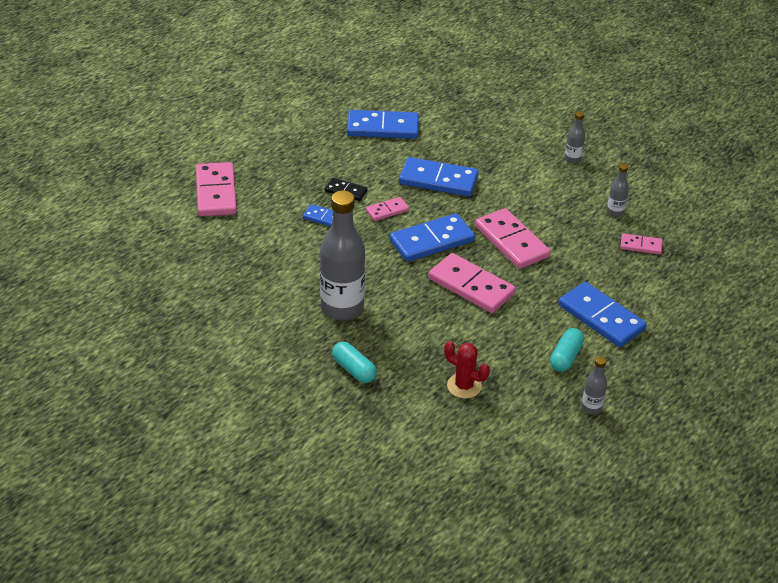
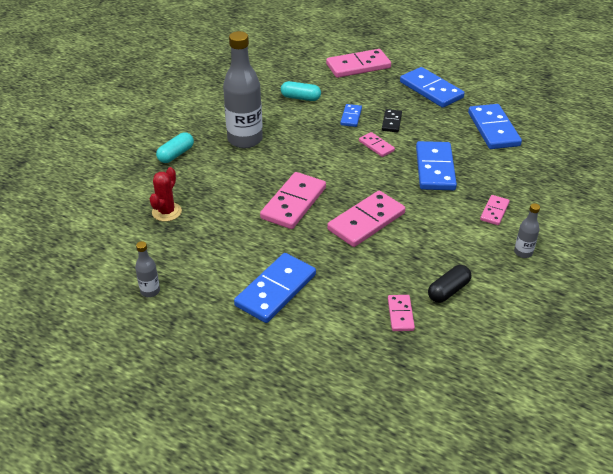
camera: 80 degrees right, 0 degrees up
(432, 241) = (346, 174): blue domino -> blue domino (431, 90)
(513, 160) = (494, 211): none -> pink domino
(566, 357) = (214, 269): turquoise capsule -> turquoise capsule (300, 98)
(615, 212) = (448, 291): grey bottle -> black capsule

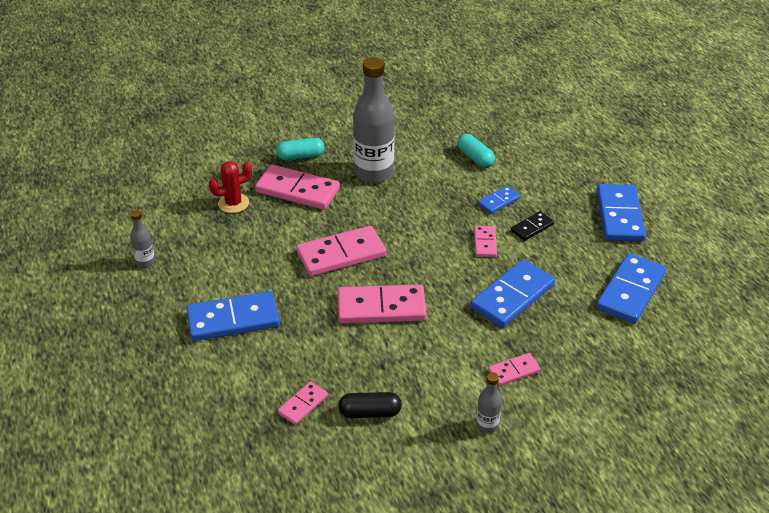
camera: 40 degrees right, 0 degrees up
(358, 66) = (575, 153): pink domino -> pink domino (297, 190)

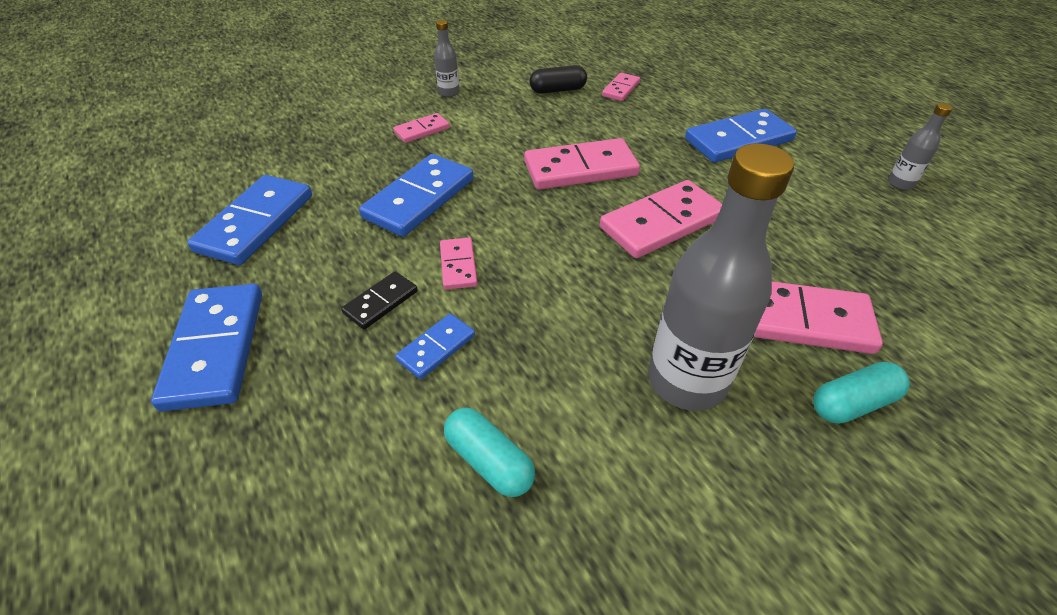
camera: 170 degrees right, 5 degrees up
(233, 203) = (876, 280): red cactus -> none

